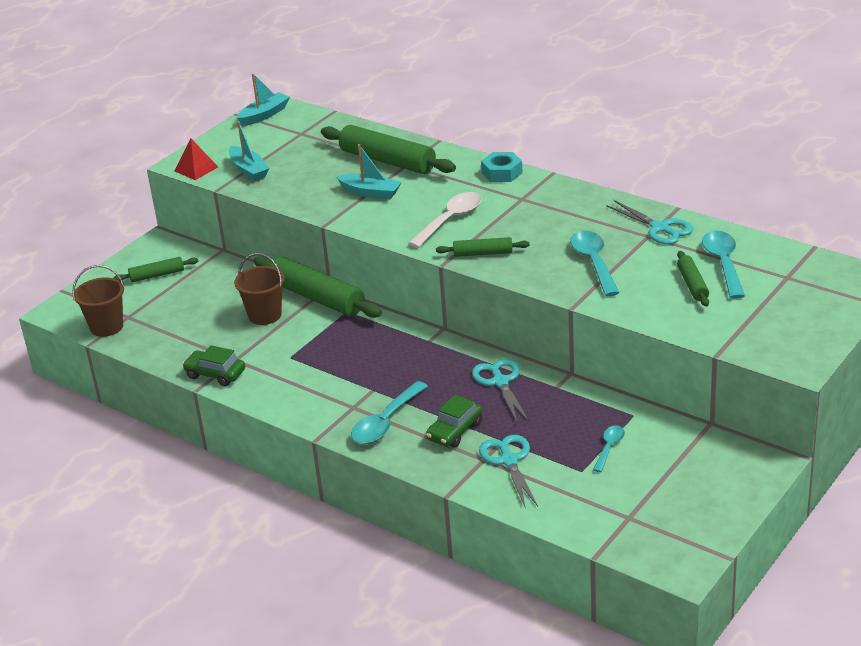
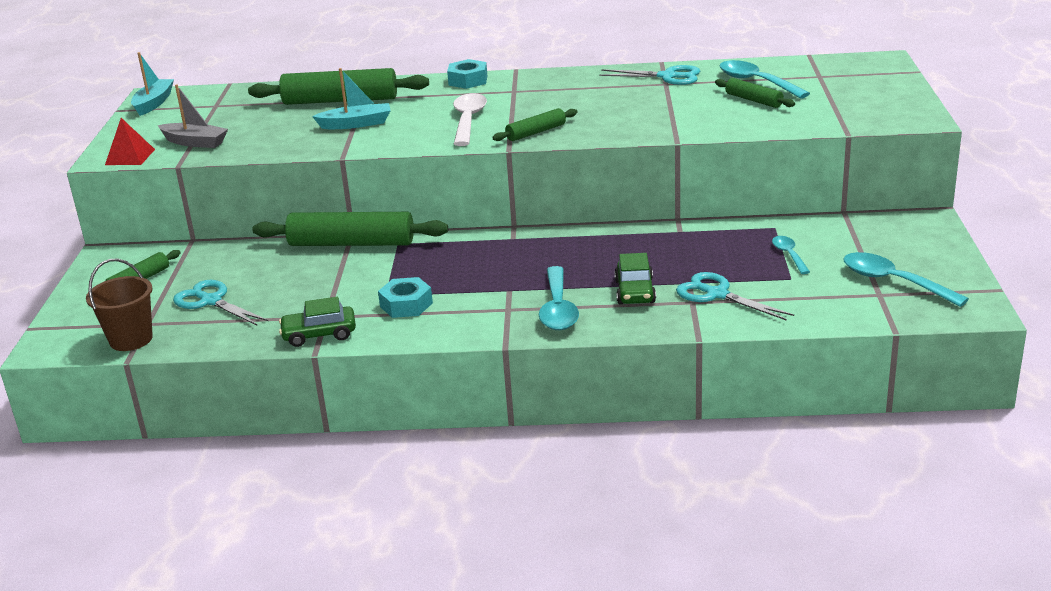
camera: 35 degrees left, 5 degrees down
(249, 170) = (195, 142): turquoise boat -> grey boat
(265, 315) = (312, 273): brown bucket -> none
(293, 372) = (406, 305): none -> turquoise nut
(500, 382) = (625, 244): turquoise scissors -> turquoise scissors (211, 301)
(593, 262) = (647, 110): turquoise spoon -> turquoise spoon (893, 282)

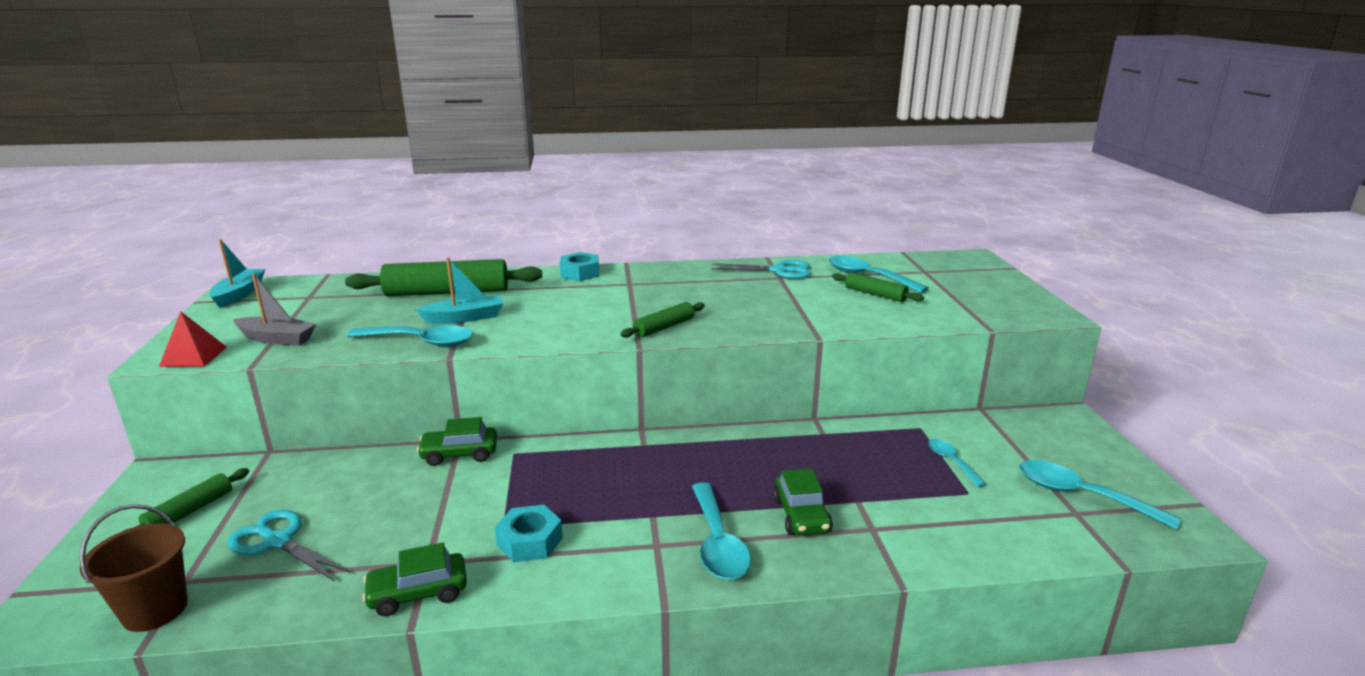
camera: 10 degrees left, 5 degrees down
(317, 145) = (421, 342): none -> turquoise spoon
(351, 243) = (459, 454): green rolling pin -> green car
(468, 120) = (587, 314): white spoon -> none
(717, 294) = (897, 517): turquoise scissors -> none

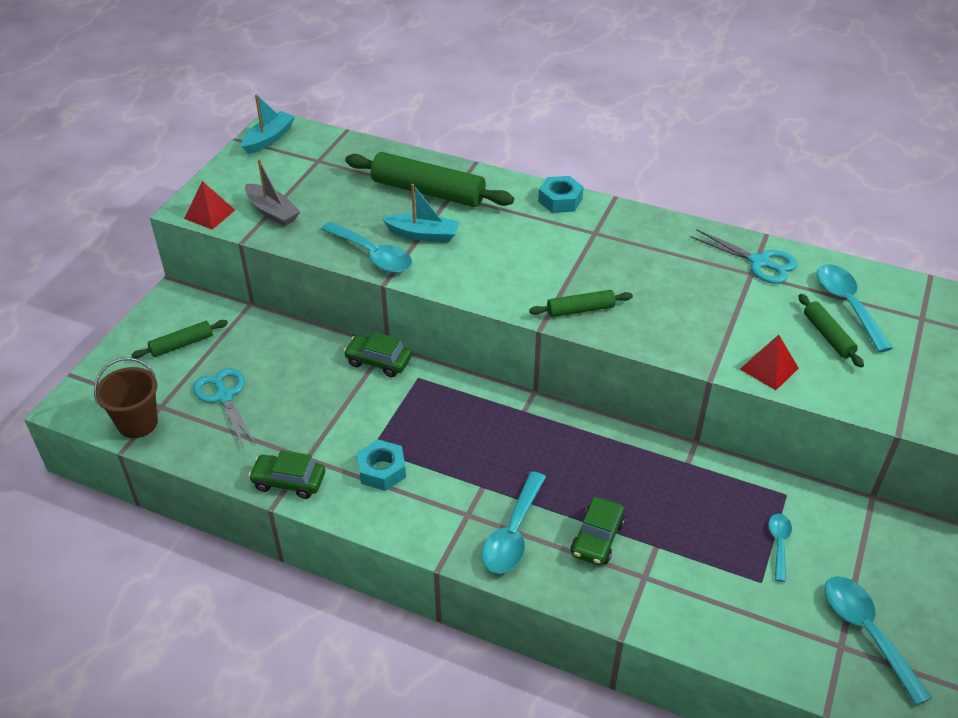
camera: 30 degrees right, 20 degrees up
(856, 321) = (769, 368): none -> red pyramid

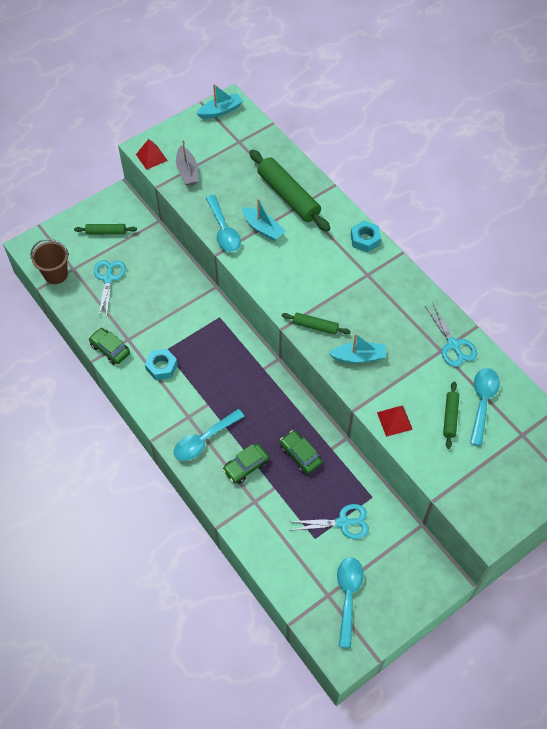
camera: 30 degrees right, 15 degrees up
(378, 361) = (204, 295): green car -> green car (300, 455)
(662, 319) = (358, 357): none -> turquoise boat
(778, 544) = (342, 523): turquoise spoon -> turquoise scissors

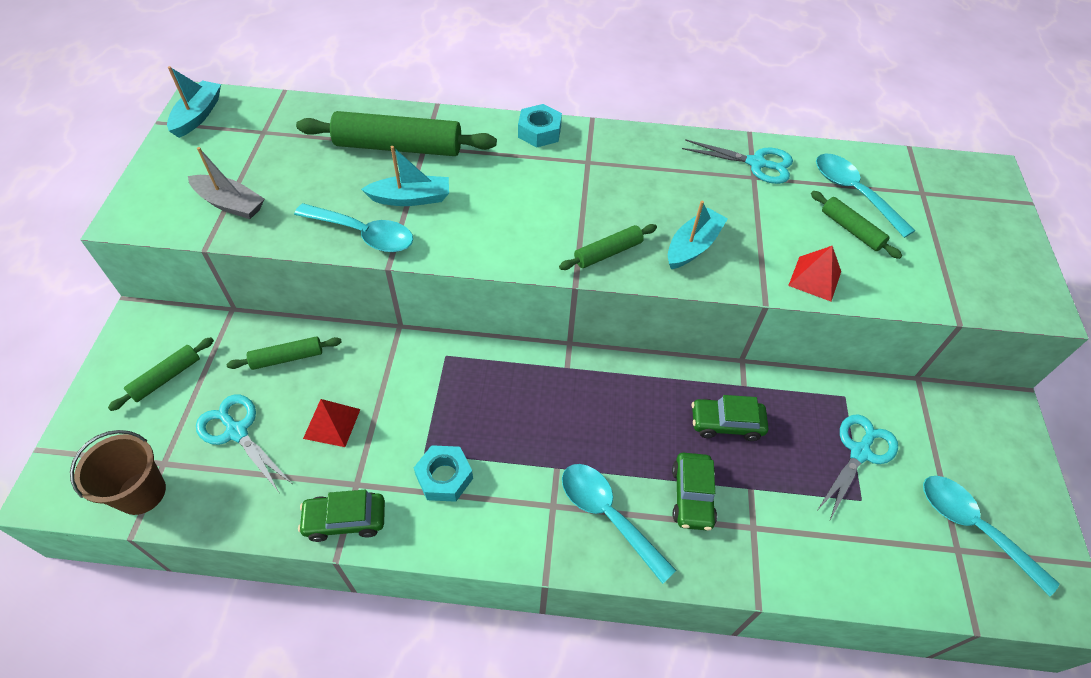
camera: 50 degrees left, 5 degrees down
(151, 157) = (154, 221): red pyramid -> red pyramid (332, 423)
(157, 262) = (287, 358): none -> green rolling pin
(204, 440) = (607, 515): turquoise spoon -> turquoise spoon turned 135 degrees clockwise

